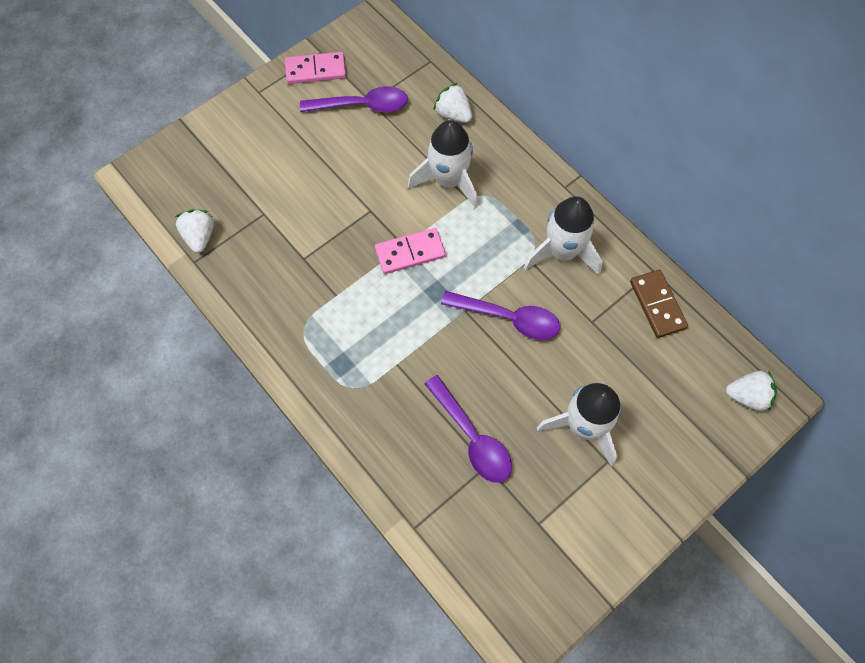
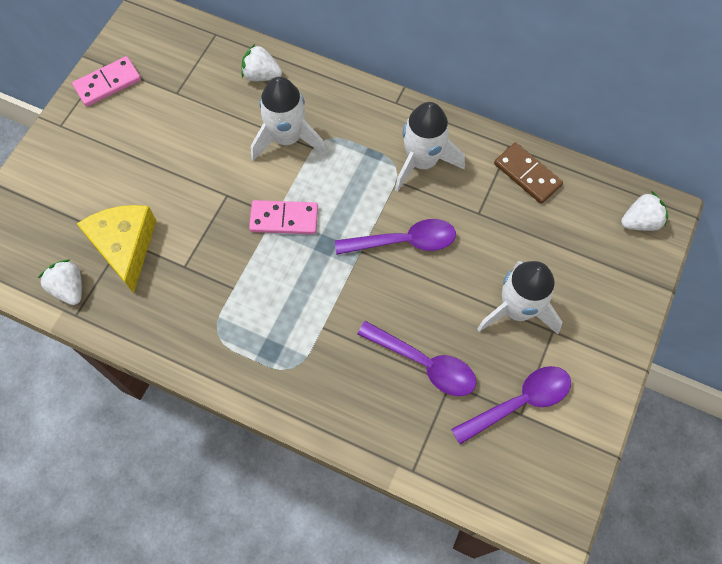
camera: 25 degrees left, 0 degrees up
(262, 220) = (125, 247): none -> yellow cheese
(362, 105) = (170, 100): purple spoon -> purple spoon (519, 402)
(410, 253) = (284, 219): pink domino -> pink domino turned 45 degrees clockwise

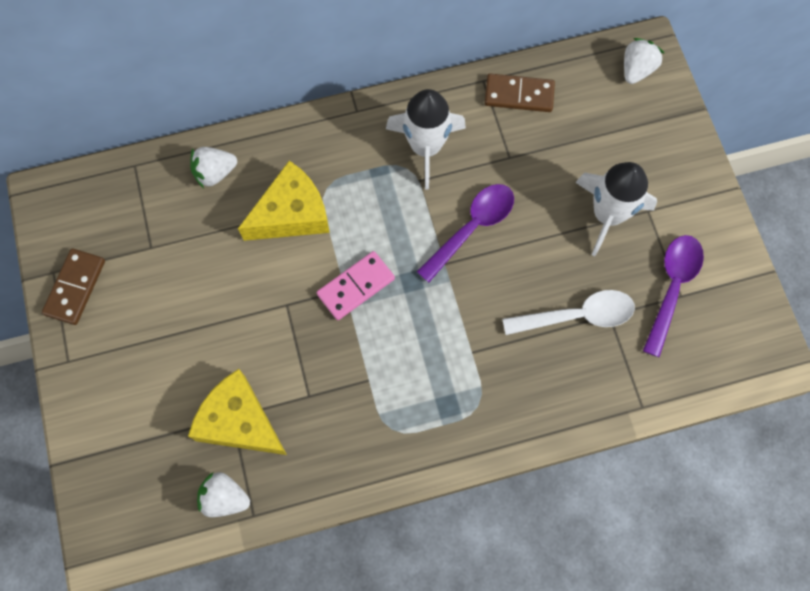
camera: 40 degrees left, 5 degrees up
(108, 83) = (75, 287): pink domino -> brown domino
(287, 138) = (292, 214): white rocket -> yellow cheese
(424, 363) = (577, 316): purple spoon -> white spoon

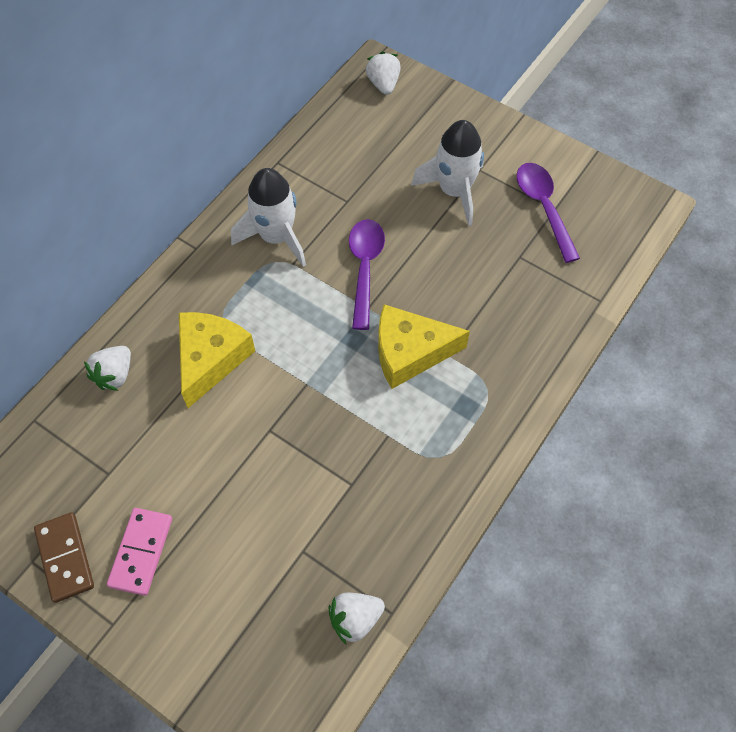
camera: 40 degrees left, 10 degrees down
(239, 421) = (312, 549): yellow cheese -> yellow cheese (410, 352)
(356, 287) = (314, 375): pink domino -> pink domino (141, 552)
(519, 95) = (314, 154): brown domino -> none
(577, 316) = (497, 273): white spoon -> none

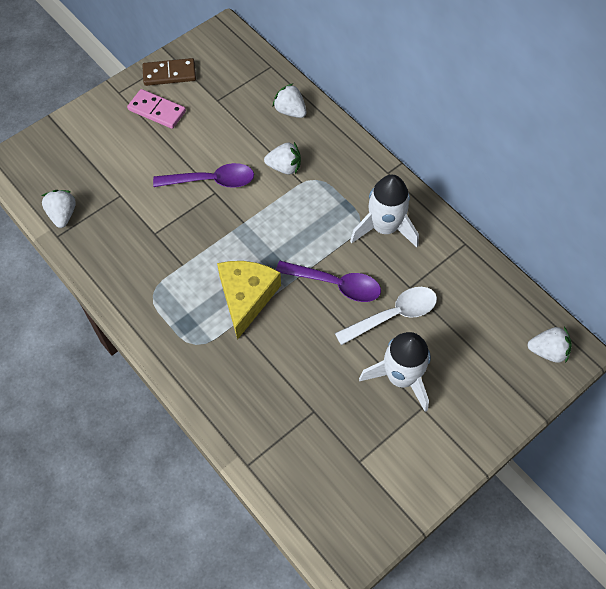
camera: 105 degrees right, 0 degrees up
(211, 359) = (284, 167): yellow cheese -> white strawberry
(386, 209) = (393, 315): none -> white spoon
(543, 208) = (362, 451): purple spoon -> purple spoon (211, 181)

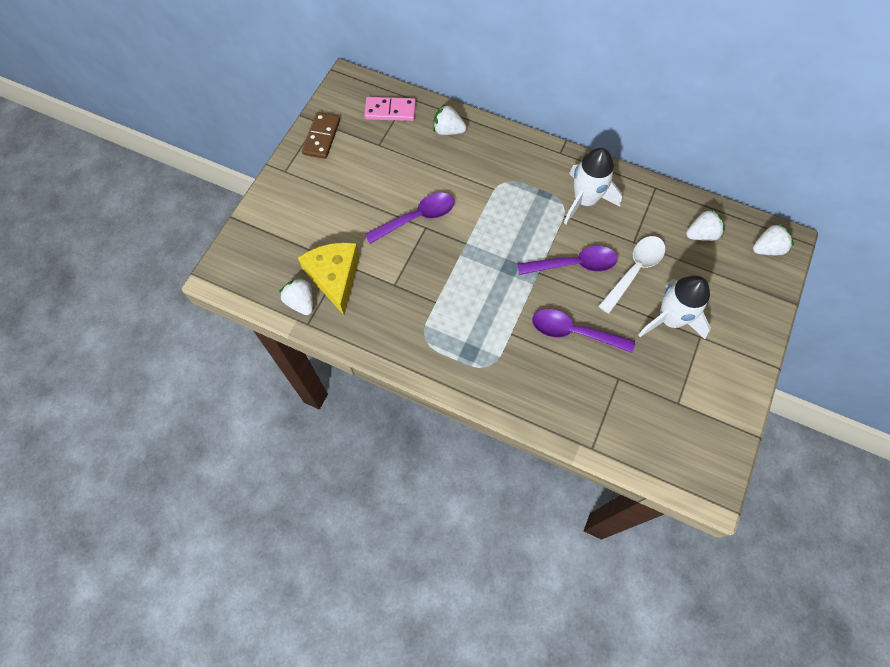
camera: 25 degrees left, 5 degrees up
(157, 111) = (330, 174): pink domino -> pink domino (390, 111)
(169, 74) = (322, 137): brown domino -> brown domino turned 45 degrees counterclockwise
(246, 297) = (507, 307): yellow cheese -> yellow cheese (335, 277)
(284, 167) = (472, 181): white strawberry -> white strawberry (701, 234)
(296, 348) = (574, 332): none -> purple spoon

